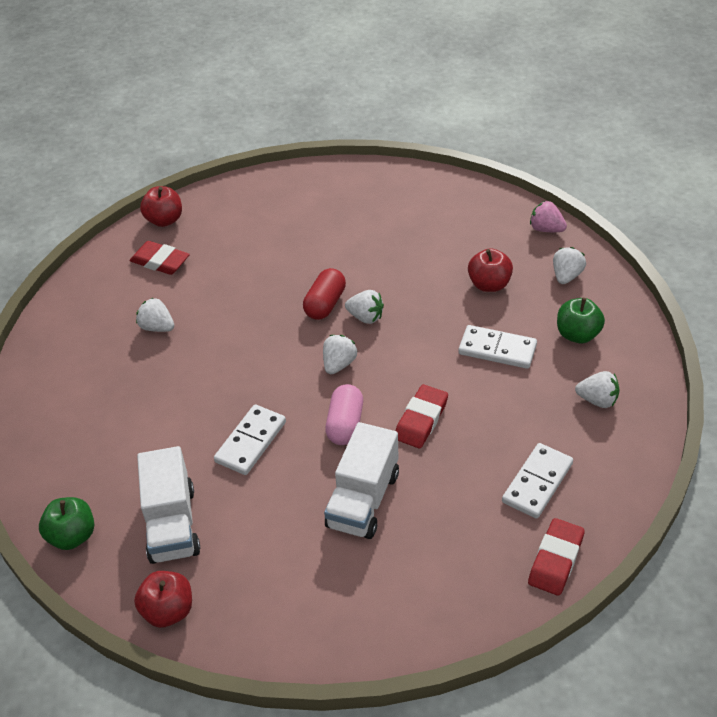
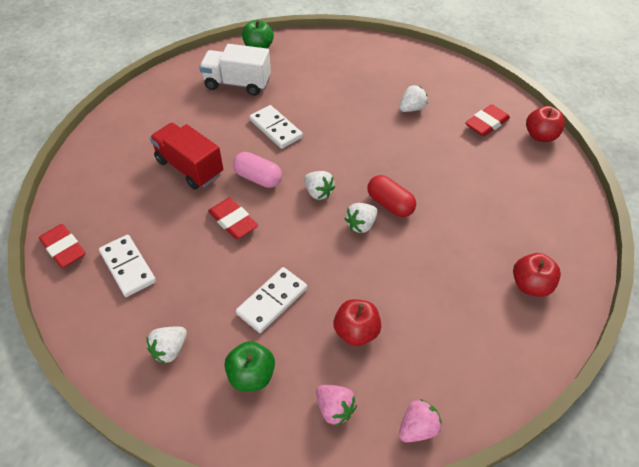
camera: 110 degrees right, 5 degrees up
(168, 611) = (182, 72): red apple -> red apple (530, 285)
(363, 500) = (189, 167): white truck -> red truck
(566, 276) = (334, 409): white strawberry -> pink strawberry

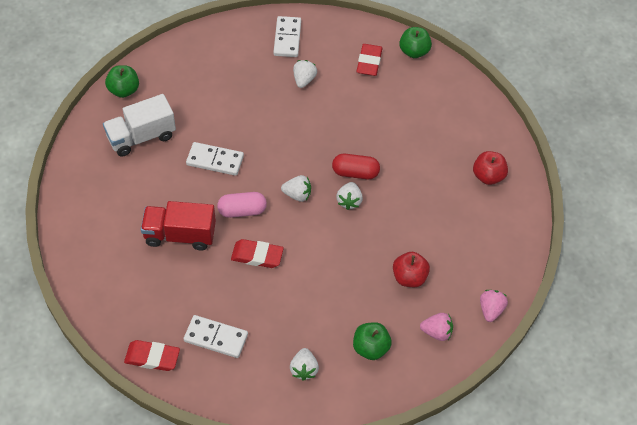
camera: 40 degrees left, 5 degrees up
(272, 301) = (339, 293): white domino -> white domino (287, 38)
(540, 136) = (414, 51): red apple -> green apple

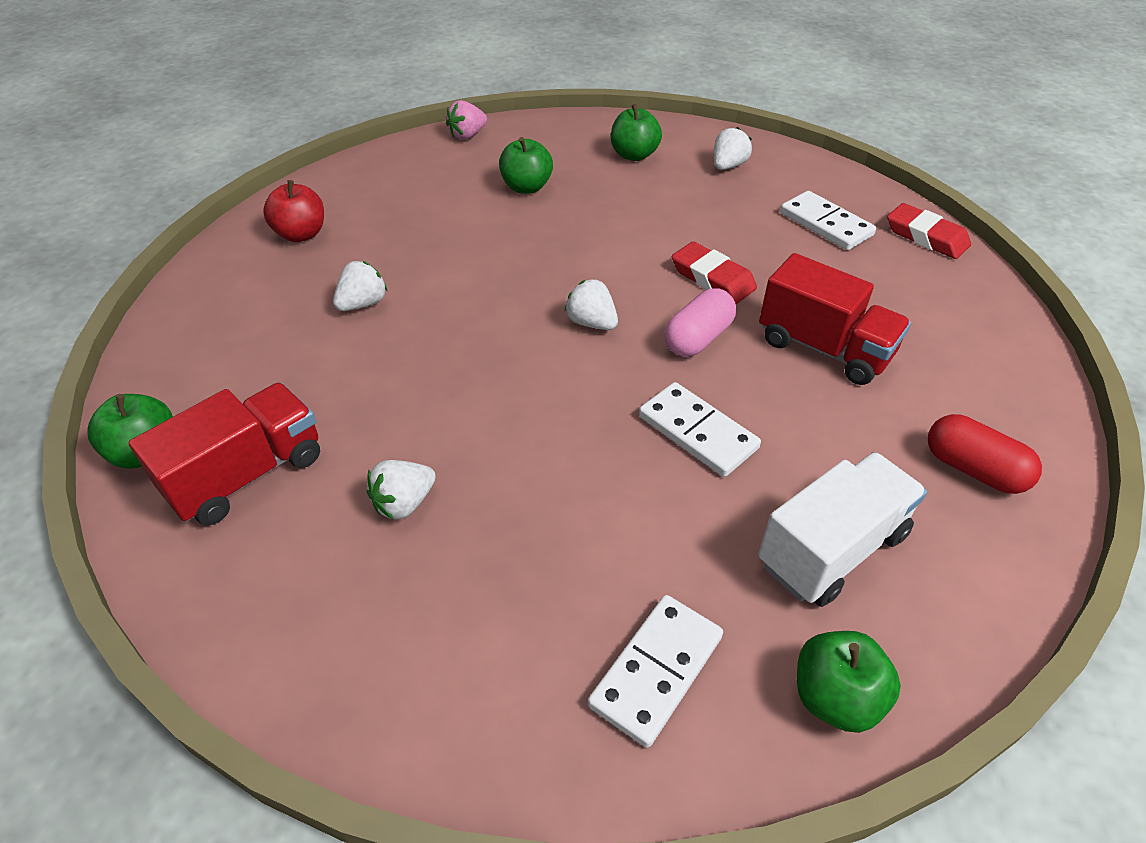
camera: 145 degrees left, 10 degrees down
(141, 137) = (832, 549): white truck -> white truck turned 45 degrees counterclockwise
(242, 211) = (698, 338): pink capsule -> pink capsule turned 75 degrees counterclockwise
(287, 38) = (342, 626): white domino -> white domino (656, 671)
(349, 201) = (521, 284): white strawberry -> white strawberry (363, 304)
(355, 173) = (474, 313): red capsule -> red capsule (973, 469)
(369, 62) = (247, 474): red eraser -> red truck
(409, 277) = (526, 187): red apple -> green apple
(436, 332) = (546, 141): pink strawberry -> none

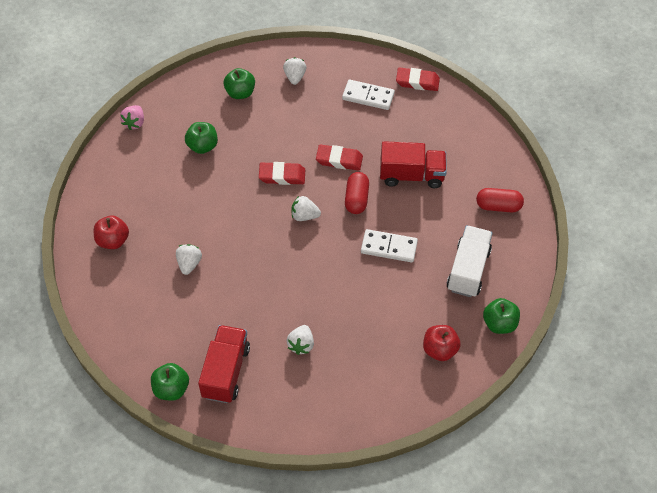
camera: 35 degrees left, 10 degrees up
(604, 261) = (282, 176): none -> red eraser
(656, 671) = (439, 350): white domino -> red apple
(698, 338) = (356, 199): pink capsule -> red capsule

